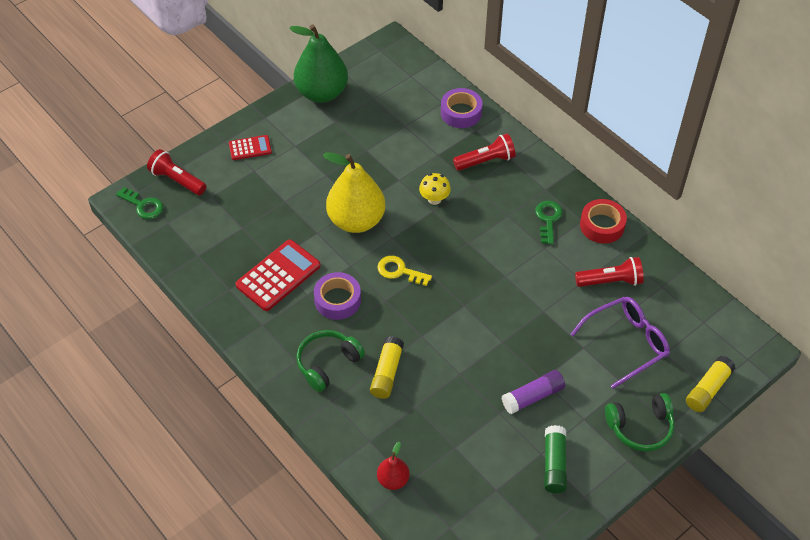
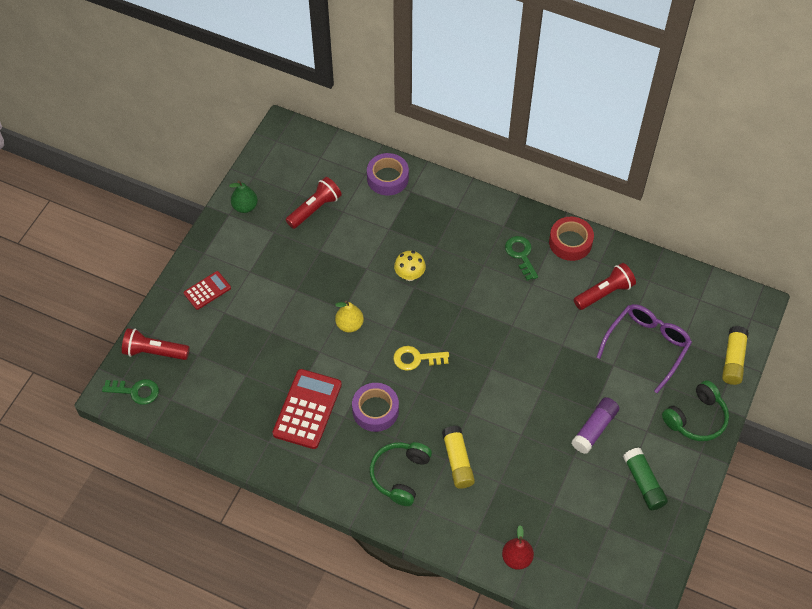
camera: 25 degrees left, 5 degrees up
(322, 93) = (245, 207): green pear -> green pear, size x0.48
(356, 220) = (349, 325): yellow pear -> yellow pear, size x0.48
(485, 161) = (436, 218): red flashlight -> red flashlight (315, 209)

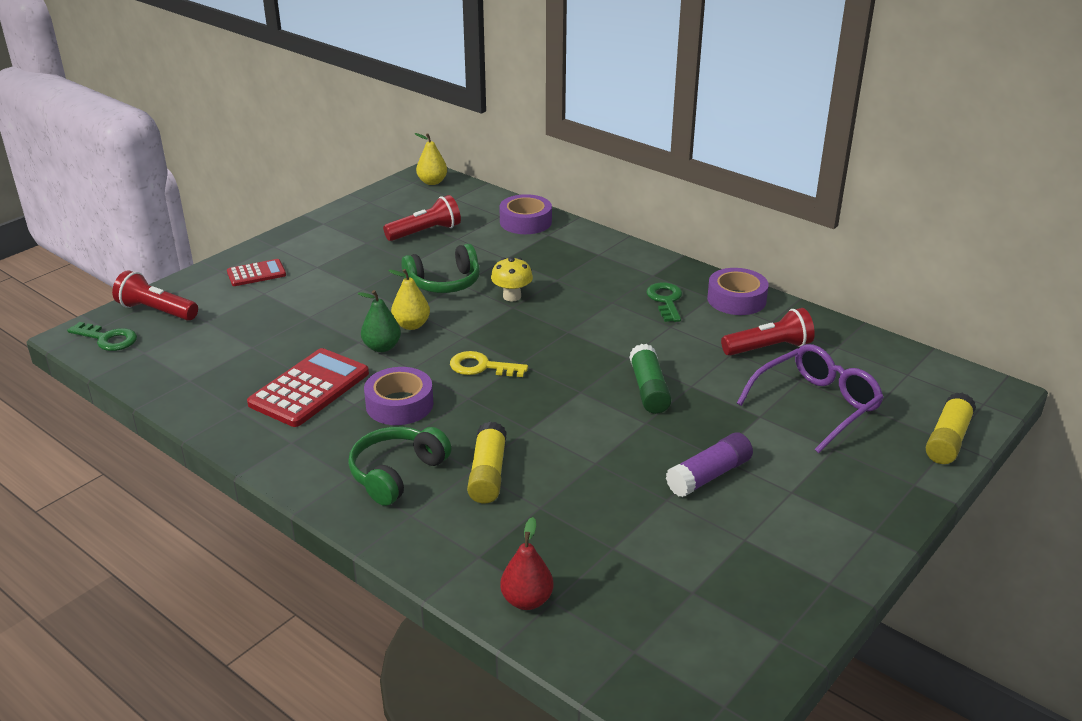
camera: 15 degrees right, 25 degrees down
(245, 207) = (345, 220): green pear -> green pear (382, 347)
(293, 138) = (432, 182): none -> yellow pear
(570, 242) = (736, 299): red tape -> purple tape
(643, 483) = (769, 549): green glue stick -> green glue stick (649, 389)
(696, 418) = (875, 491): green headphones -> green headphones (444, 283)

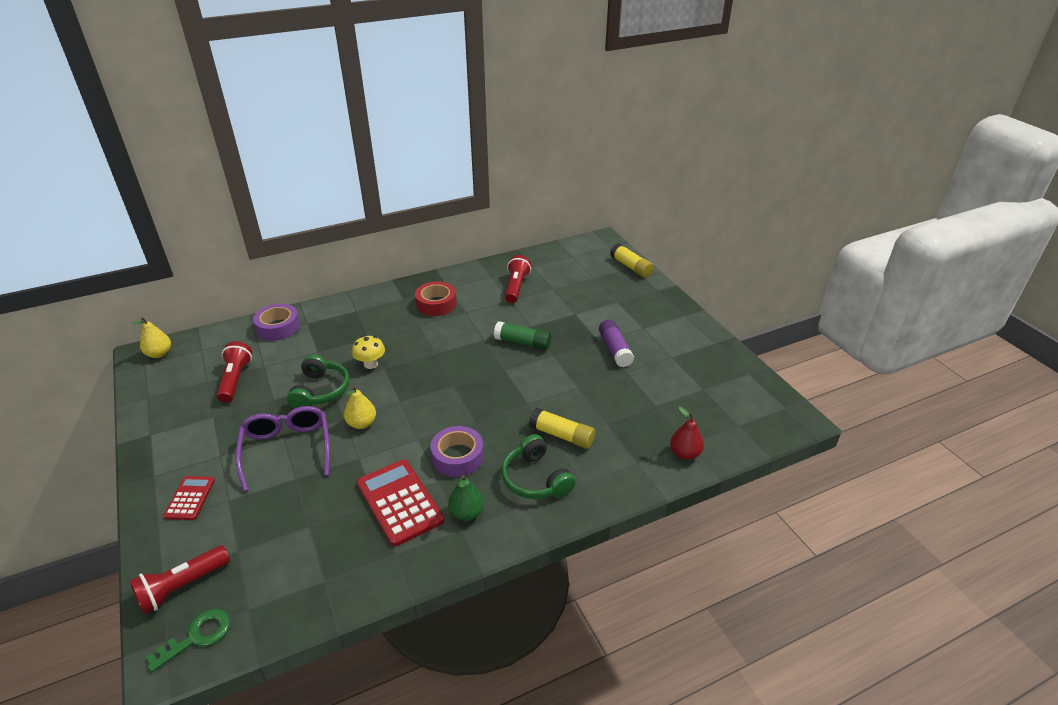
camera: 65 degrees left, 5 degrees up
(382, 347) = (377, 447): green pear -> green pear (466, 513)
(481, 367) = (444, 404): yellow key -> none
(665, 300) = (436, 304): green key -> red tape
(736, 299) = (459, 279): purple tape -> none
(816, 405) = (578, 292): purple glasses -> purple glasses (287, 449)

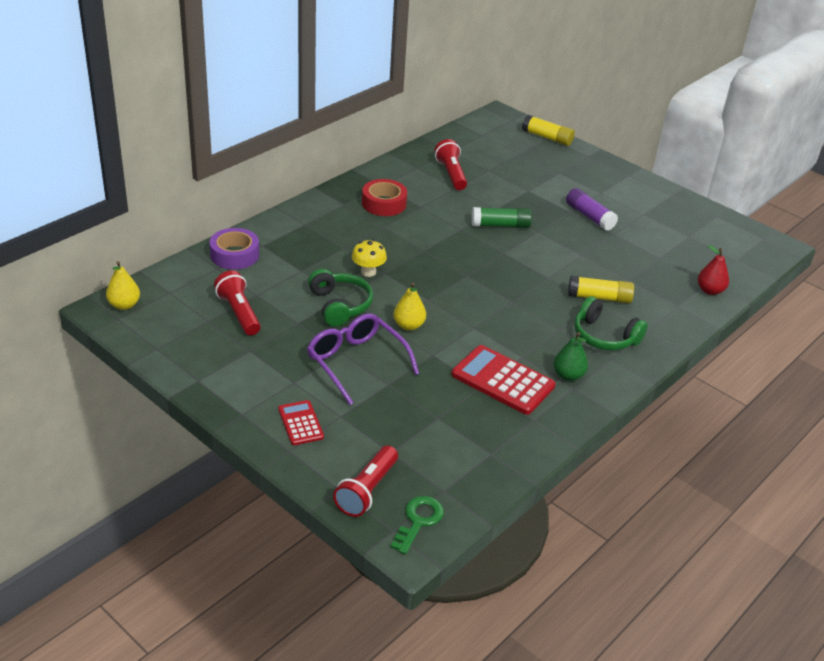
camera: 25 degrees left, 0 degrees up
(457, 457) = (522, 334): purple tape -> none

